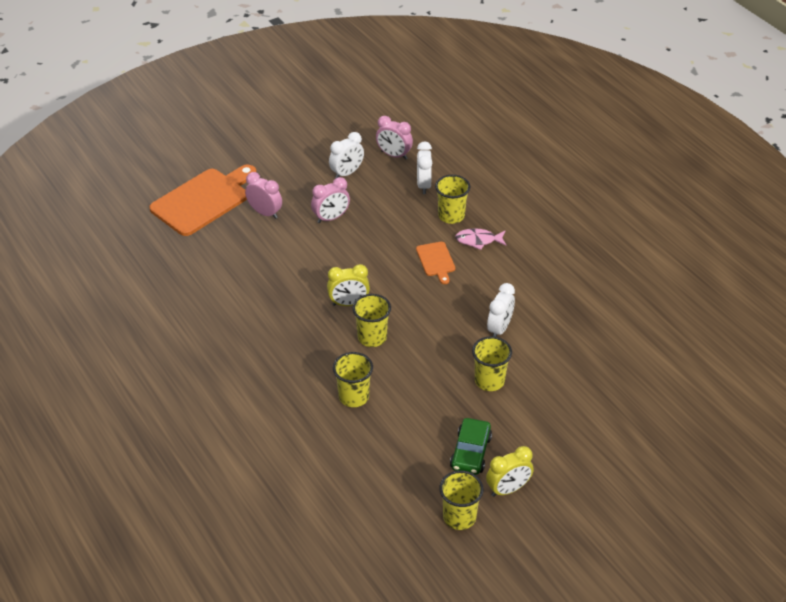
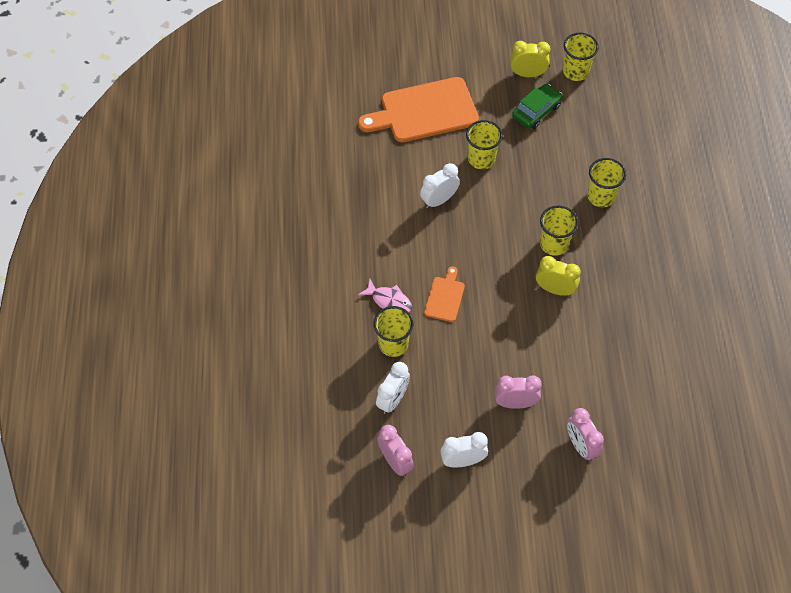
camera: 150 degrees left, 15 degrees up
(203, 200) = (640, 501): orange cutting board -> orange cutting board (424, 111)

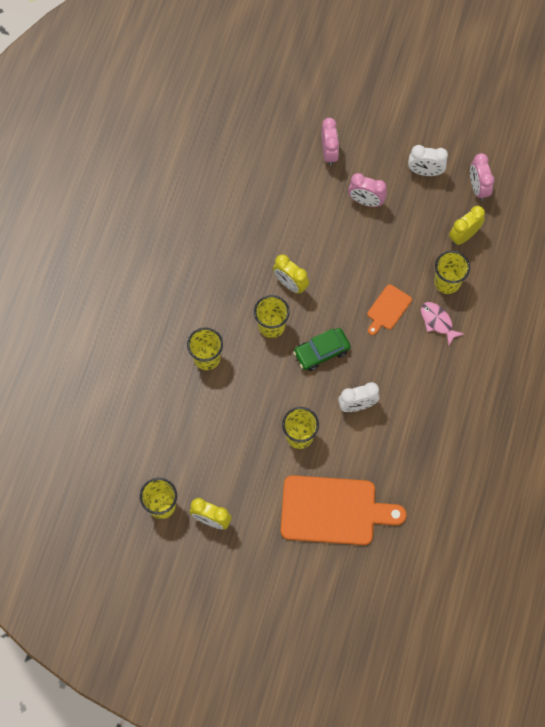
camera: 160 degrees left, 10 degrees up
(393, 400) = (463, 236): white clock -> yellow clock
(536, 111) = (223, 471): green car -> green car (321, 352)

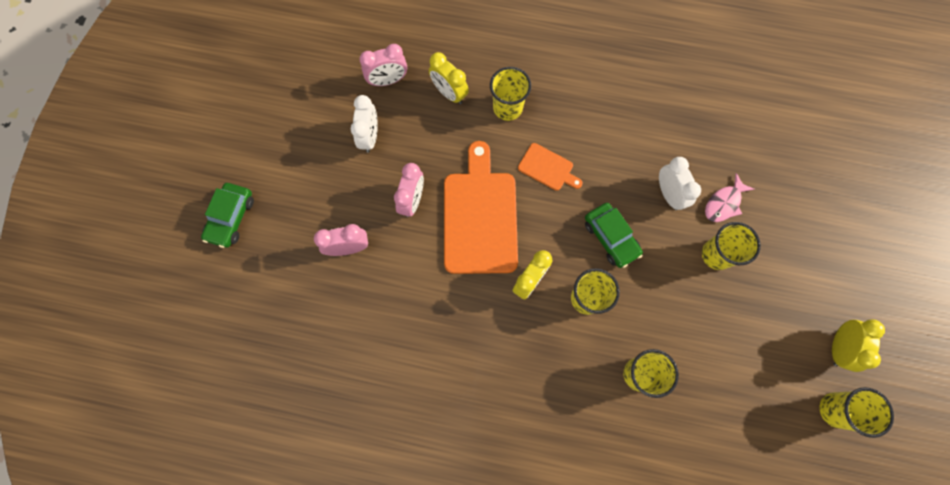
camera: 95 degrees left, 5 degrees up
(333, 510) = (794, 211): orange cutting board -> orange cutting board (480, 217)
(360, 71) = (231, 218): none -> green car
(437, 322) = (556, 115): pink fish -> pink fish (724, 203)

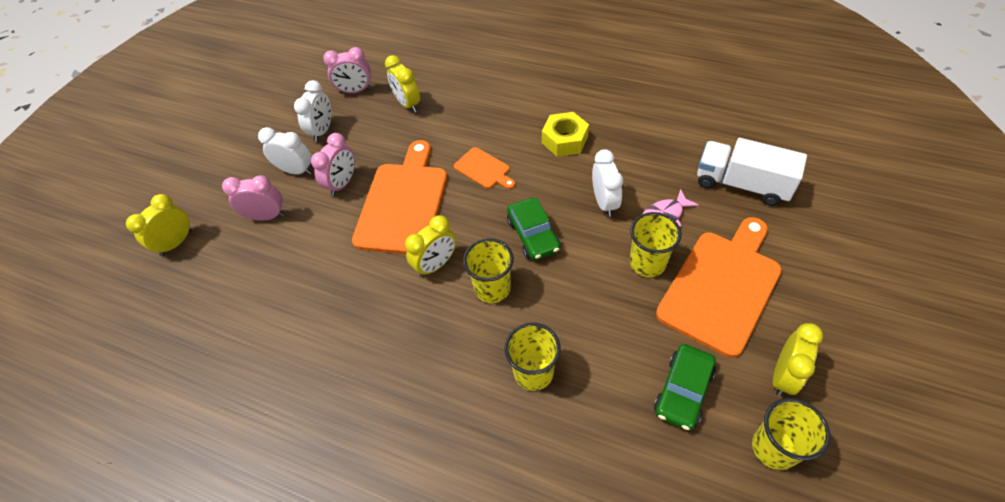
camera: 15 degrees right, 20 degrees down
(231, 218) = (171, 181): green car -> green car (683, 391)
(268, 289) = (176, 243): none -> yellow clock
(359, 190) = (296, 170): none -> white clock
(507, 108) = (459, 119): yellow cup -> none
(618, 124) = (564, 140): none -> yellow nut
(781, 270) = (721, 286): none -> orange cutting board
(788, 160) = (741, 184): none -> white truck

